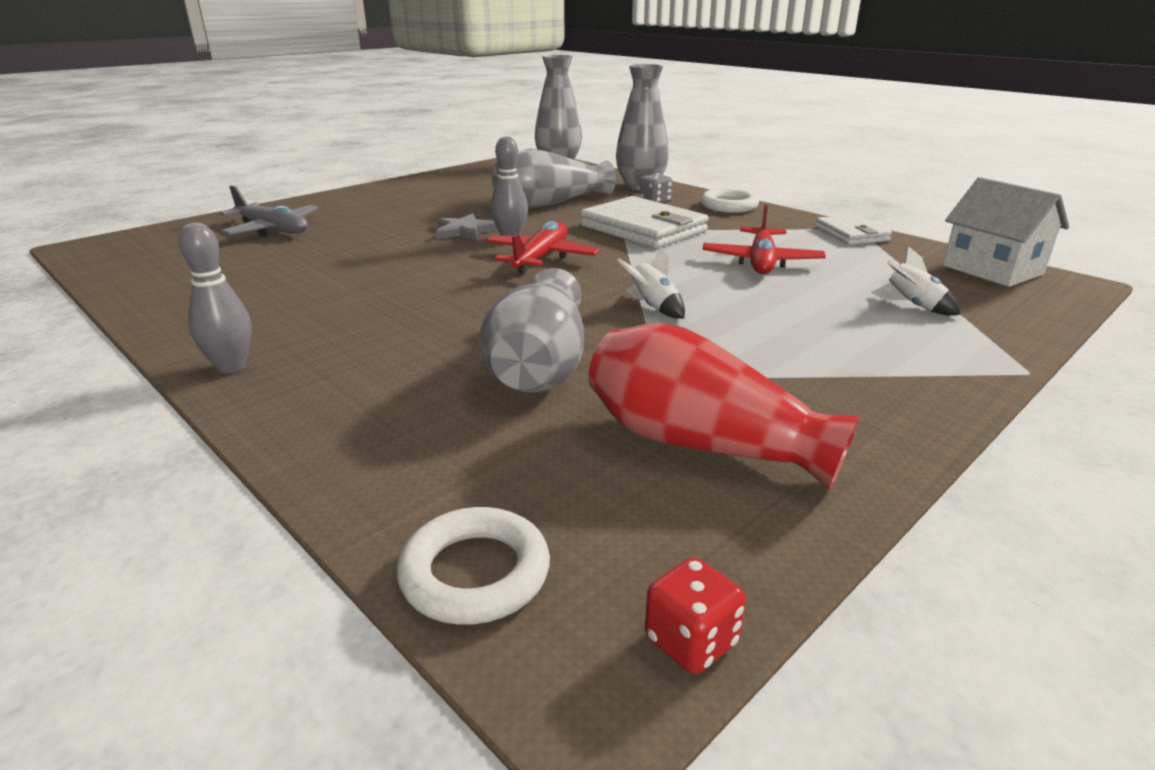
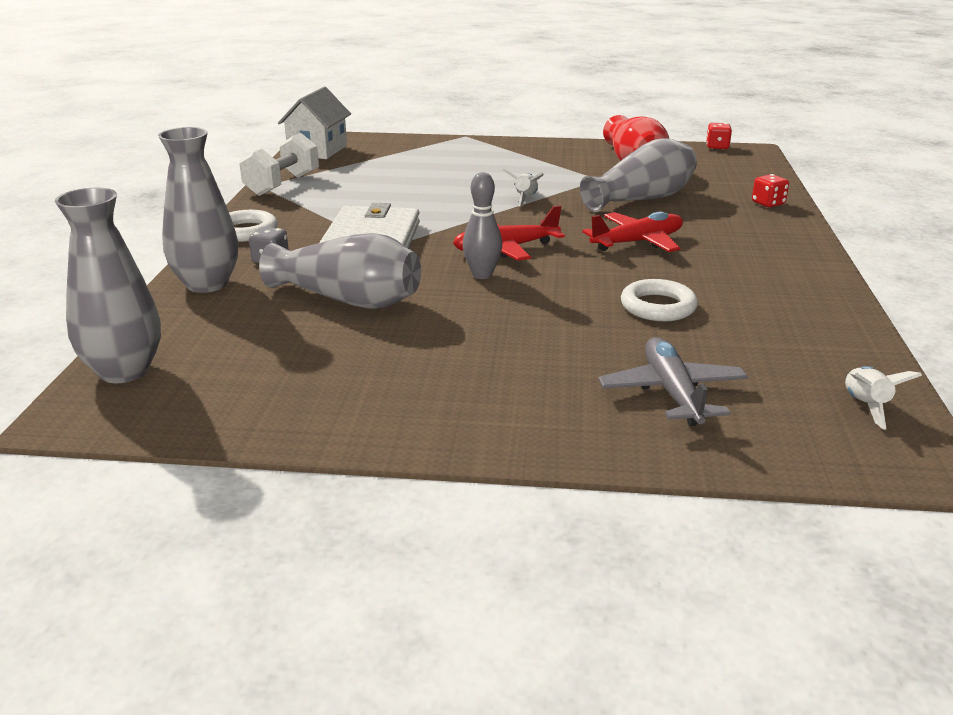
camera: 130 degrees left, 0 degrees up
(231, 367) = (804, 254): grey bowling pin -> none
(351, 448) = (768, 203): none -> red dice
(464, 231) = (497, 300): grey star -> none
(475, 573) = (758, 169): white ring -> white ring (658, 306)
(761, 262) = (395, 194): red plane -> red plane (637, 242)
(851, 234) = (282, 185): white wallet -> white dumbbell
(912, 306) = (415, 157): white rocket -> white rocket (865, 406)

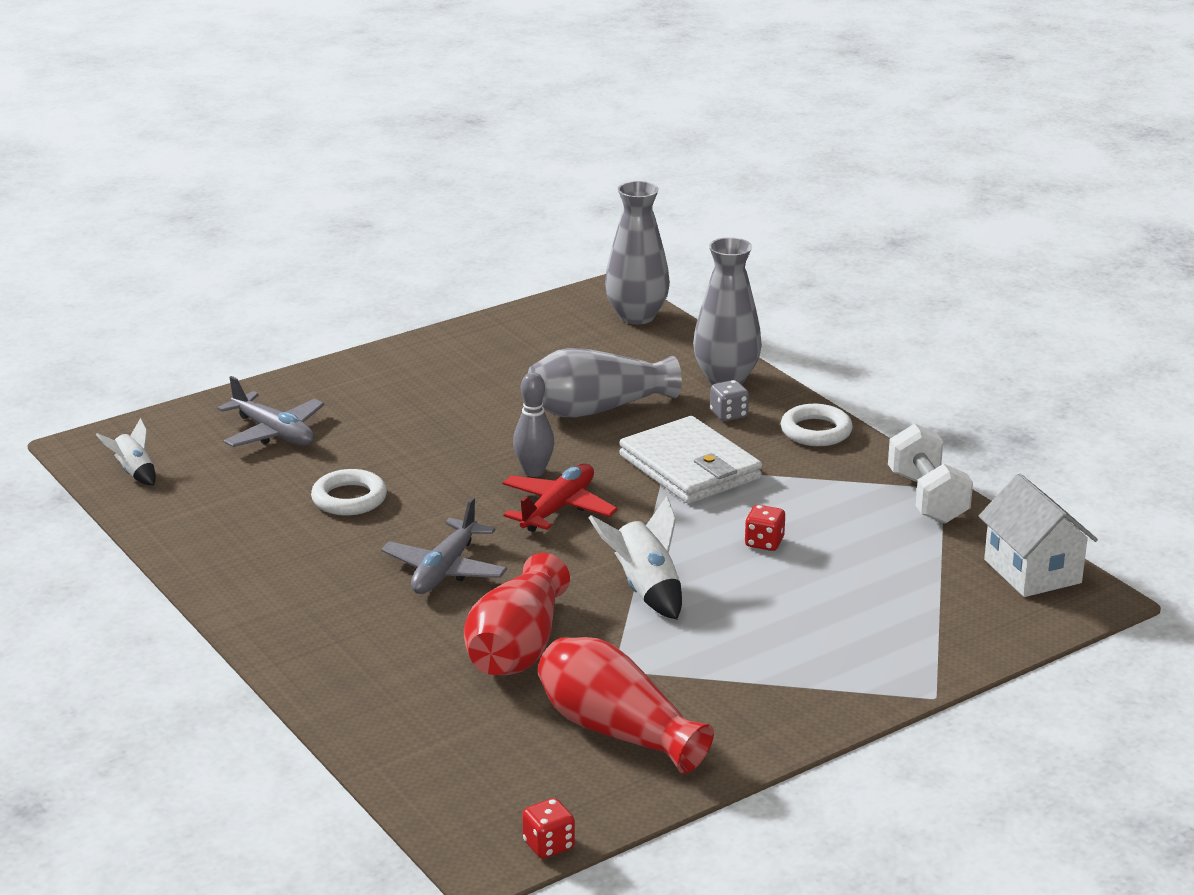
camera: 140 degrees right, 0 degrees up
(525, 198) = (645, 590): white rocket -> white rocket, size x1.60
(637, 242) = (445, 570): red plane -> grey plane
(641, 199) = (517, 647): grey vase -> red vase
(768, 203) = (361, 707): red dice -> red dice (764, 543)

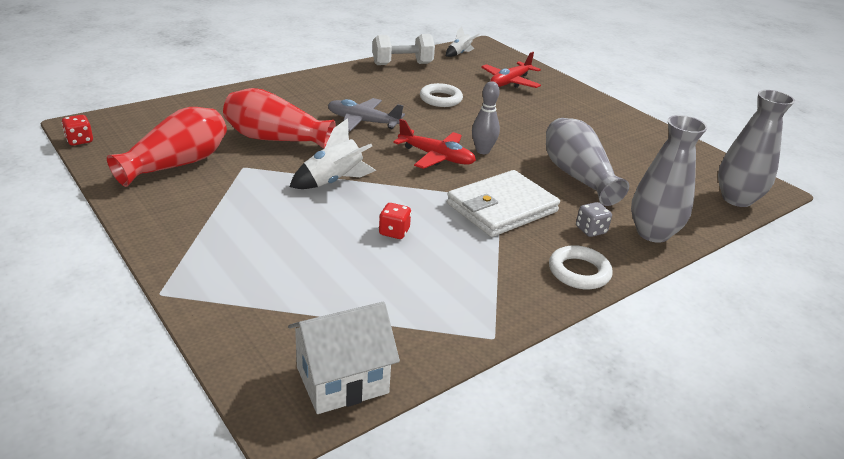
camera: 85 degrees right, 5 degrees up
(274, 433) = (510, 82): grey plane -> red plane
(927, 498) = (473, 325): white dumbbell -> white dumbbell (402, 64)

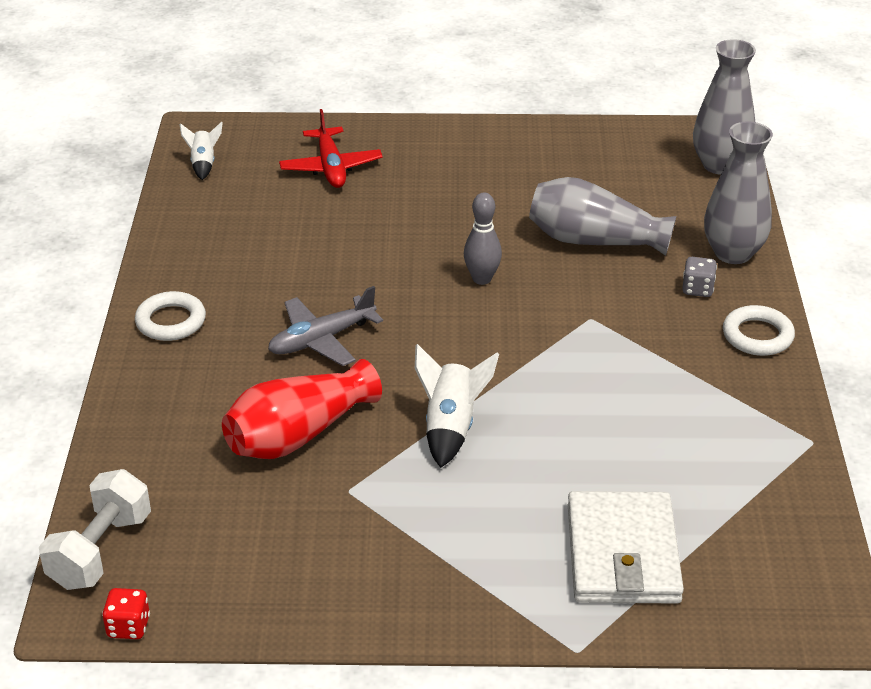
camera: 50 degrees left, 5 degrees up
(177, 164) = (288, 548): red vase -> none
(342, 380) = (807, 566): white house -> none
(394, 232) = (595, 426): red dice -> none
(402, 64) = (184, 229): white dumbbell -> white dumbbell (100, 551)
(436, 157) = (464, 321): red plane -> none
(440, 99) = (321, 246): white ring -> white ring (171, 321)
(502, 208) = (611, 327): white wallet -> white wallet (623, 554)

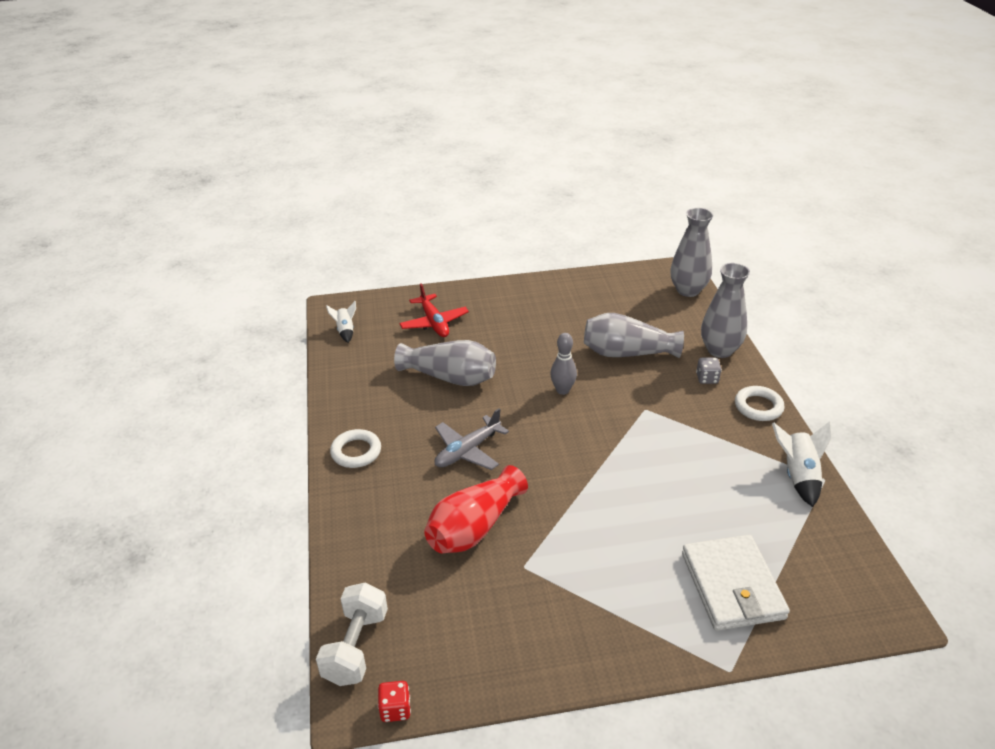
camera: 10 degrees left, 0 degrees up
(329, 242) = (450, 377): none -> grey vase
(450, 427) = (579, 505): white rocket -> white rocket (798, 476)

